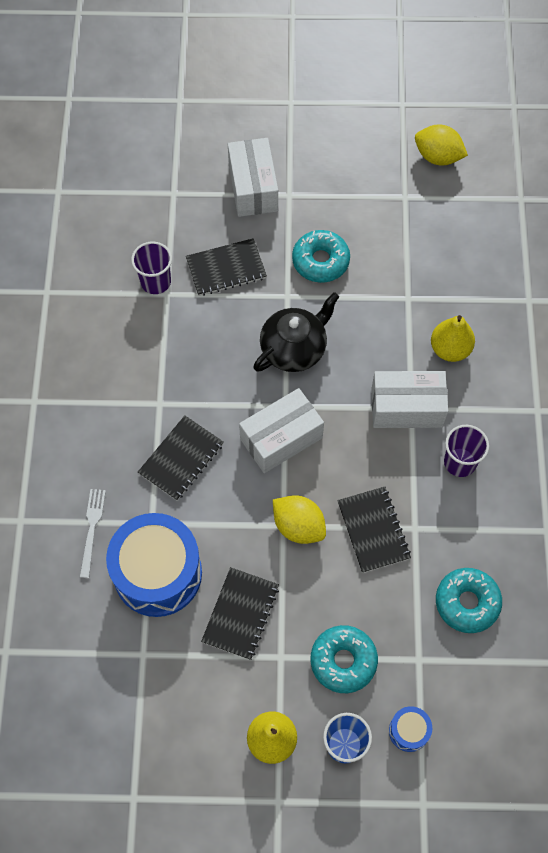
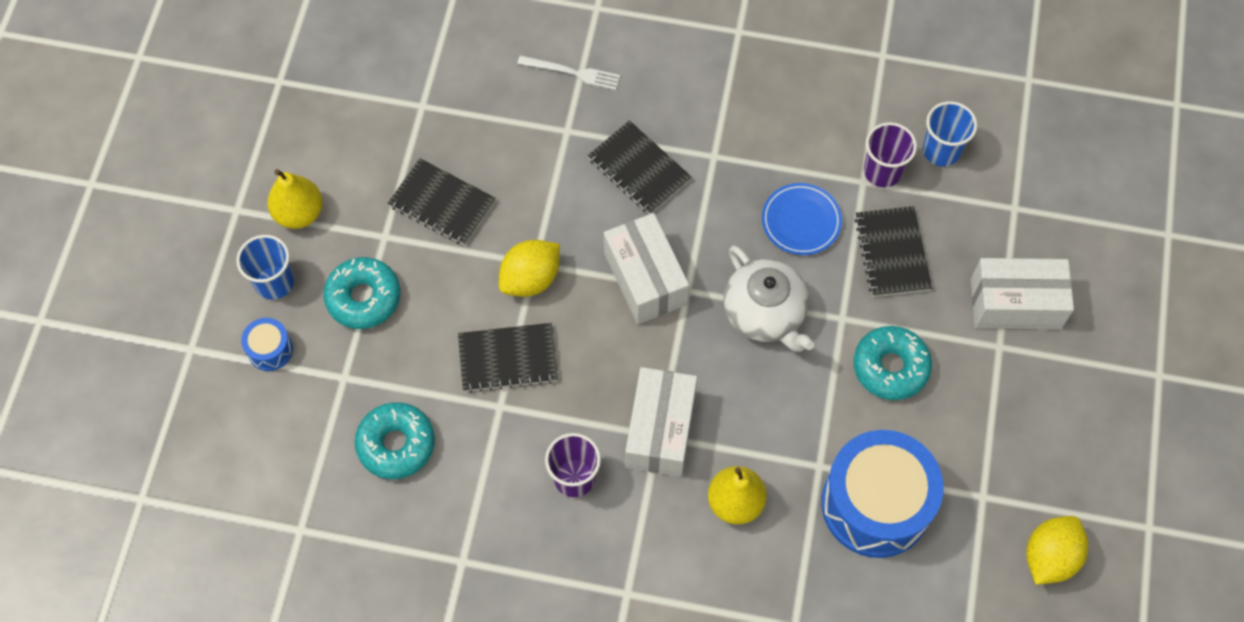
camera: 100 degrees right, 0 degrees up
(131, 244) = (941, 151): none -> blue cup
(158, 573) = (507, 129): blue drum -> blue drum (875, 504)
(209, 333) = (801, 221): none -> blue plate
(294, 348) = (765, 313): black teapot -> white teapot

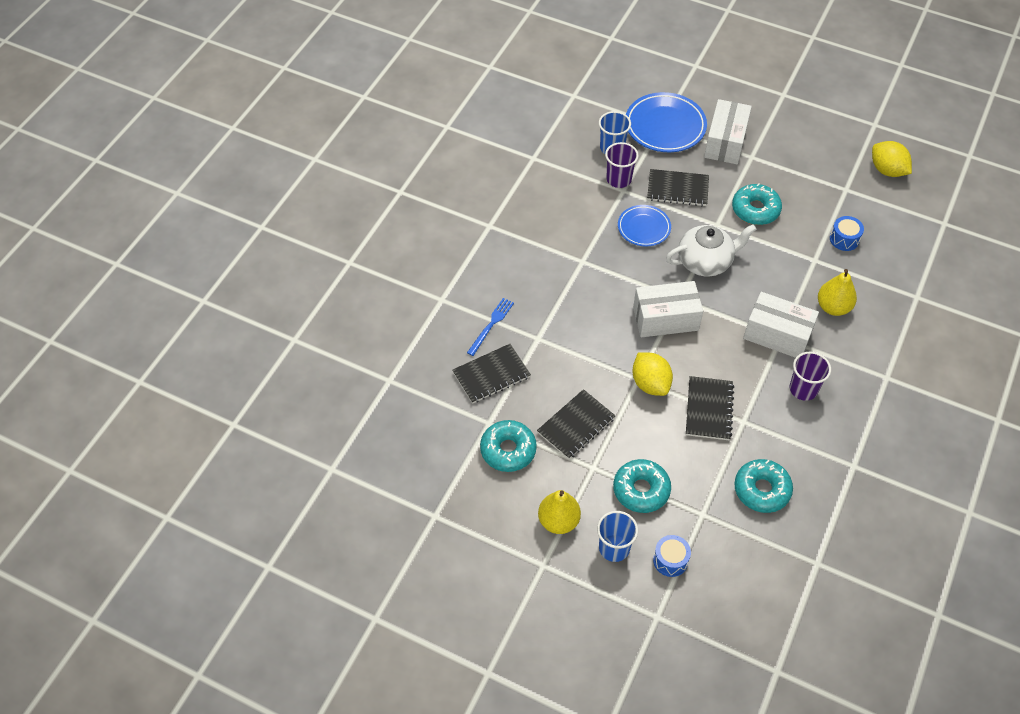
camera: 75 degrees left, 10 degrees down
(387, 136) = (508, 450): none -> turquoise donut
(572, 72) = (491, 325): white fork -> blue fork
(639, 169) = (581, 304): black notebook -> black notebook (491, 375)
(875, 504) = (844, 239): blue drum -> blue drum, size x0.43
(1015, 213) = (665, 126): none -> blue plate

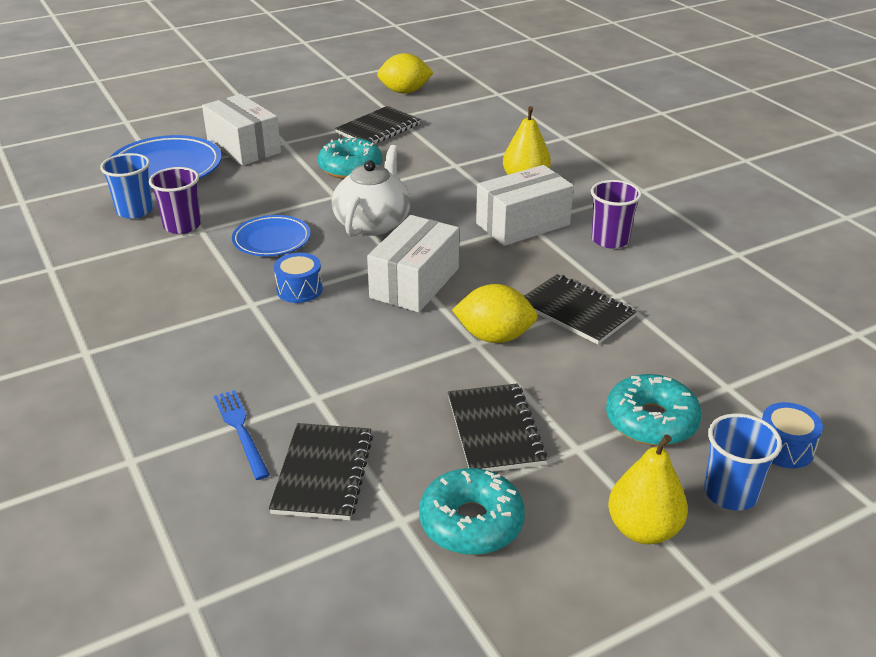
camera: 55 degrees left, 20 degrees down
(677, 189) = (255, 197): black notebook -> black notebook (378, 129)
(762, 490) = (725, 326): turquoise donut -> none
(844, 239) = (452, 141): blue drum -> blue drum (299, 289)

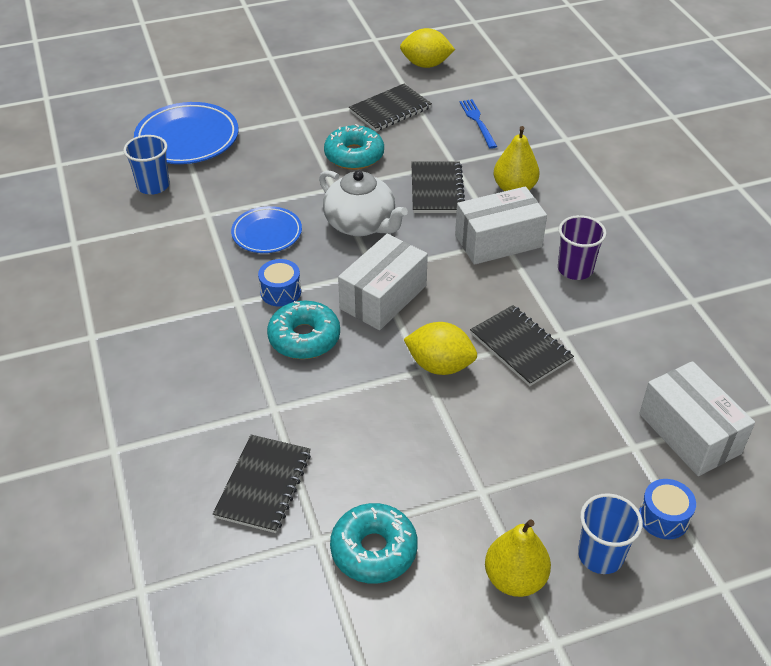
camera: 10 degrees right, 10 degrees up
(182, 226) = (191, 208): purple cup -> none
(241, 430) = (205, 433): blue fork -> blue fork (477, 122)
(244, 147) = (261, 120): white box -> white box (689, 433)
(373, 223) = (361, 224): white teapot -> white teapot turned 105 degrees clockwise
(495, 430) = (416, 463): black notebook -> black notebook (437, 189)
(651, 421) = (554, 473): turquoise donut -> turquoise donut (304, 338)

